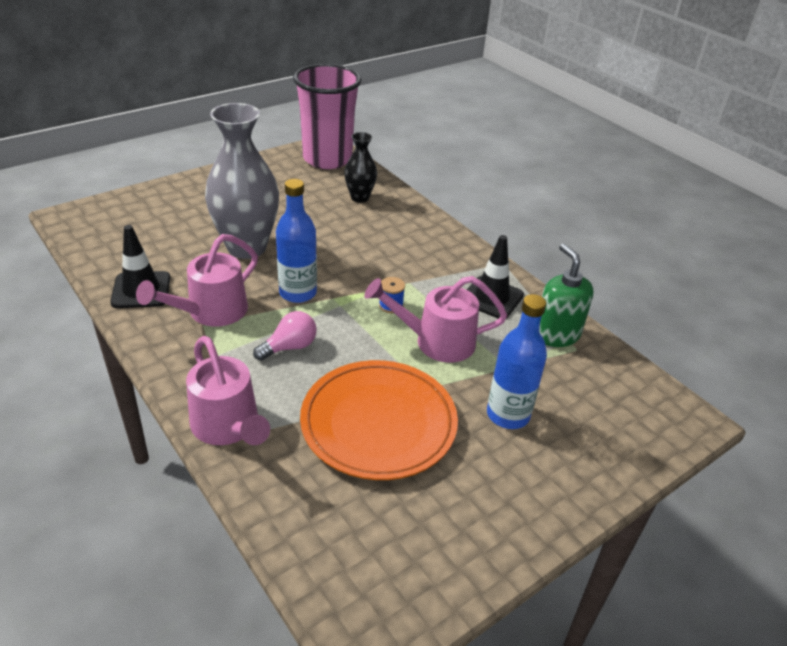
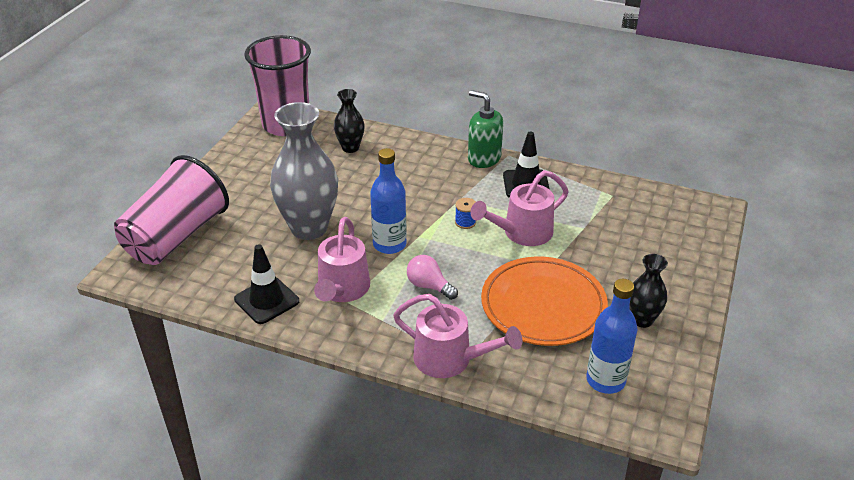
camera: 30 degrees left, 0 degrees up
(138, 208) = (176, 236): none -> pink cup
(289, 347) = (429, 286): pink light bulb -> pink light bulb turned 75 degrees counterclockwise
(471, 497) = (642, 320): none -> black vase
(508, 415) = (613, 259): blue bottle -> blue bottle (605, 380)
(556, 334) = (591, 191): green soap dispenser -> green soap dispenser (484, 158)

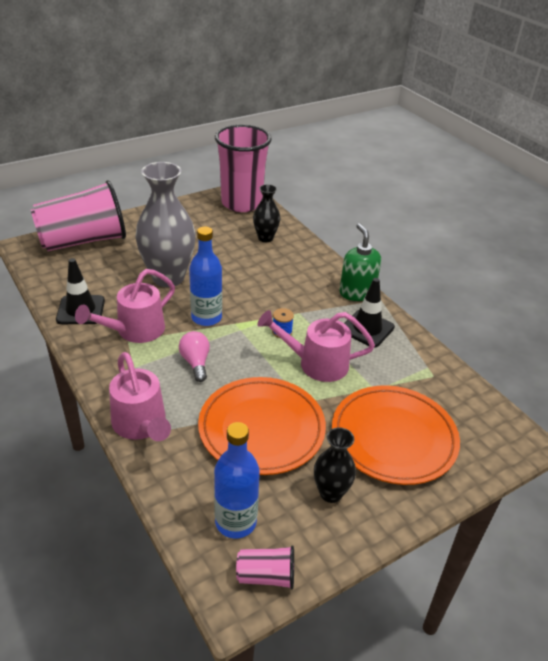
camera: 35 degrees right, 0 degrees up
(637, 256) = (393, 438): none -> orange plate
(667, 400) = (266, 576): none -> pink cup

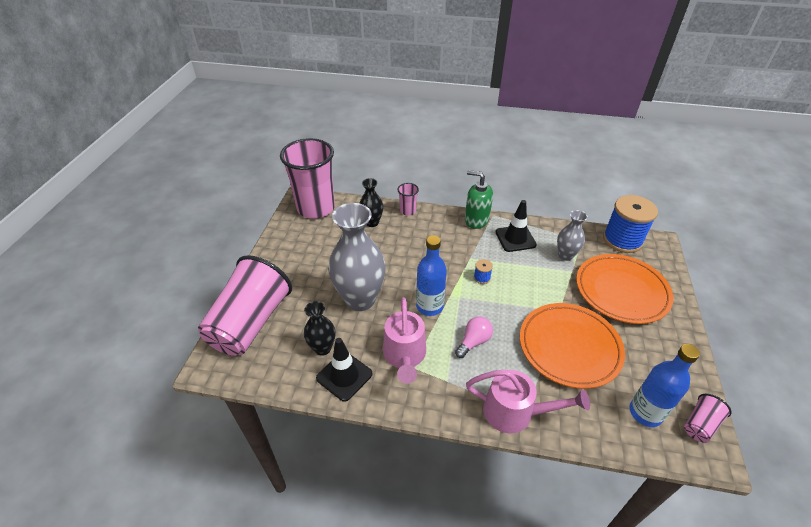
camera: 45 degrees left, 5 degrees up
(196, 362) = (474, 342): pink light bulb -> pink light bulb turned 105 degrees clockwise
(309, 249) = (408, 211): none -> pink cup
(315, 363) = (528, 282): pink watering can -> none
(330, 493) = (649, 349): black vase -> black vase (322, 348)
(391, 373) = (565, 255): none -> grey vase
(481, 407) = (622, 240): none -> blue spool

